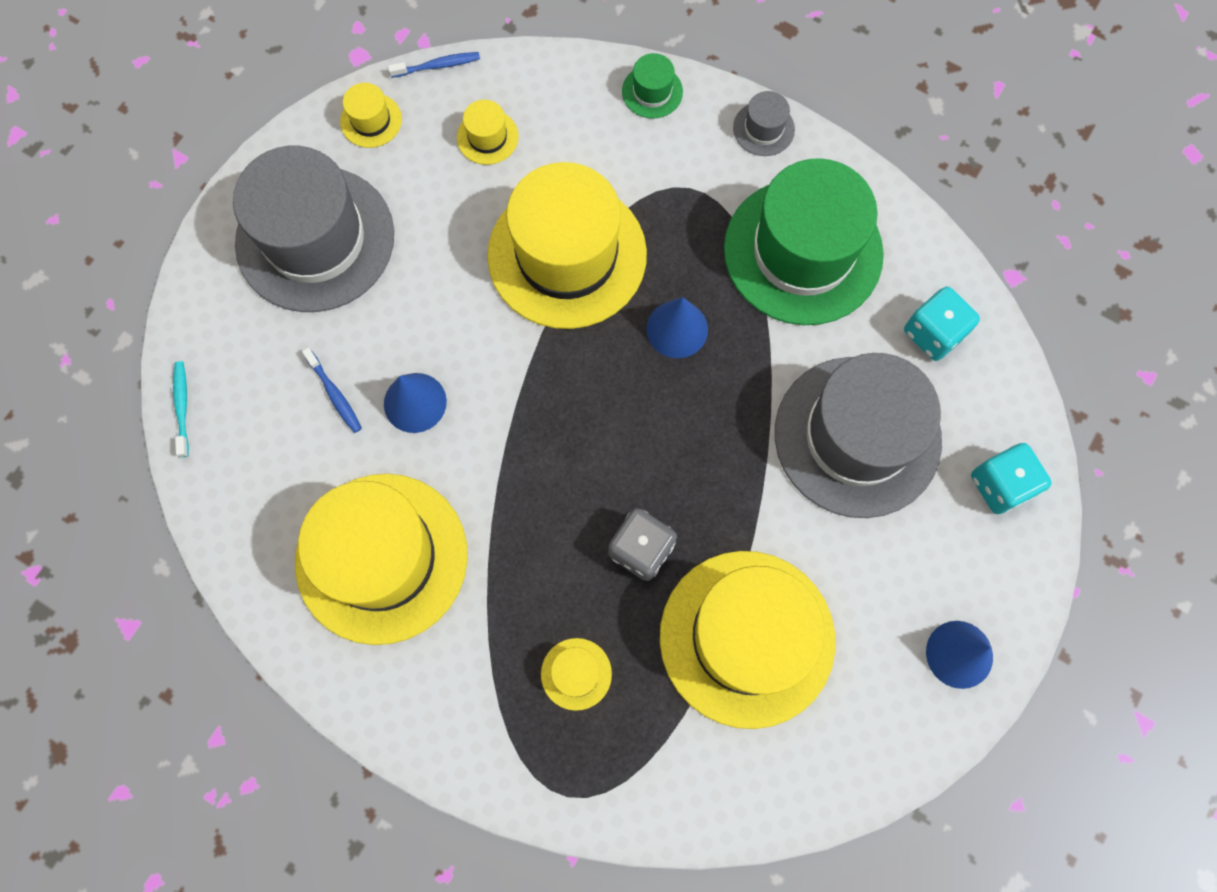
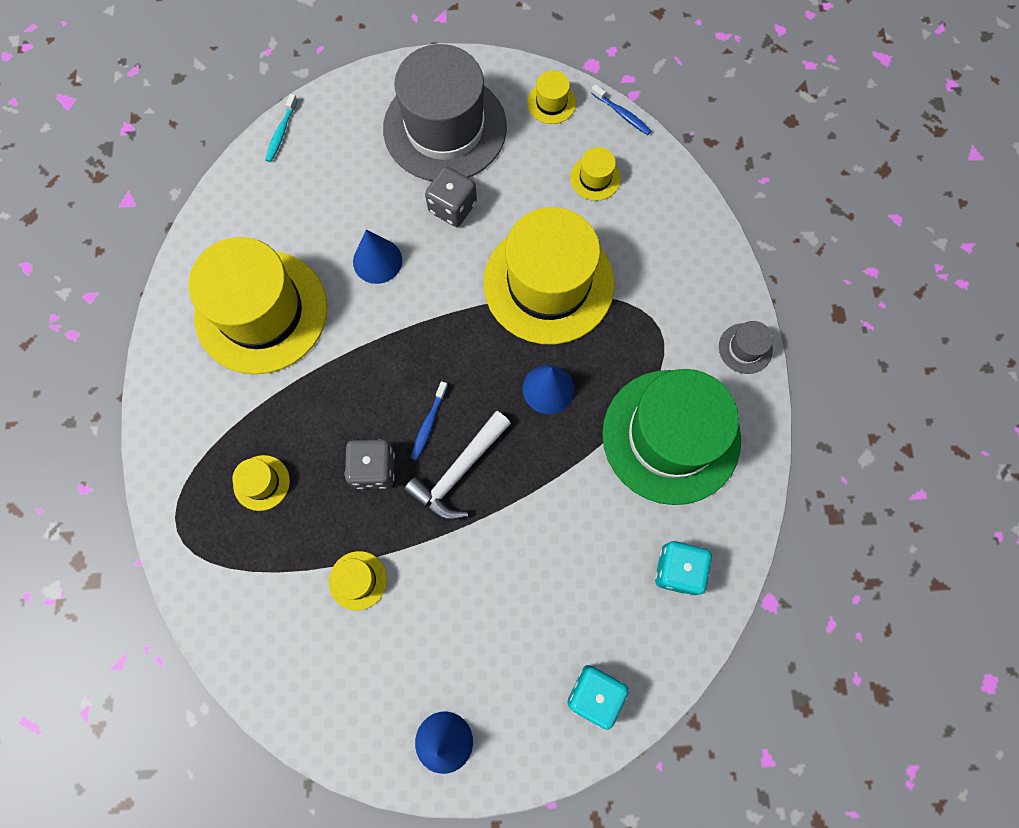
camera: 55 degrees right, 0 degrees up
(182, 407) = (281, 132): turquoise toothbrush -> turquoise toothbrush turned 150 degrees clockwise
(334, 394) = (349, 211): blue toothbrush -> blue toothbrush (428, 424)
(412, 290) = (452, 207): none -> grey dice
(652, 91) = (713, 257): green hat -> none
(702, 469) = (458, 472): none -> white hammer
(747, 638) = (358, 580): yellow hat -> yellow hat, size x0.40
(857, 436) = (557, 564): grey hat -> none

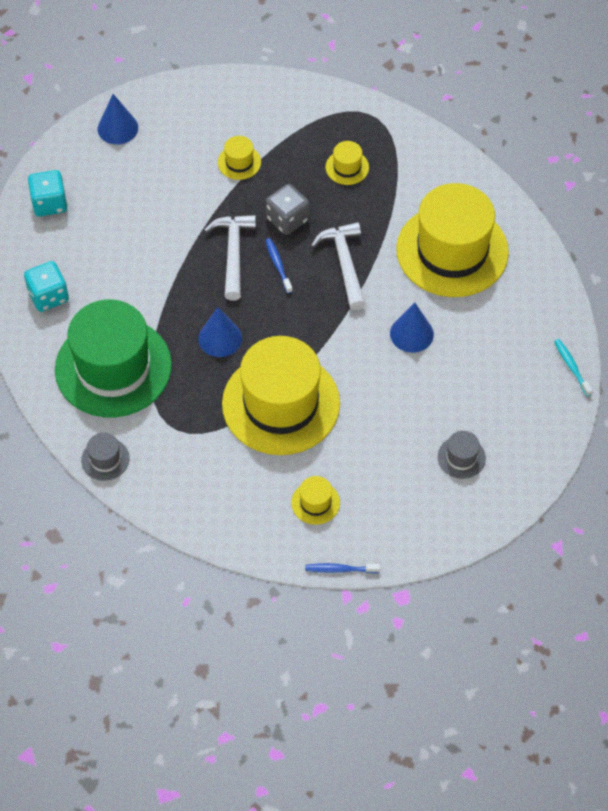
camera: 140 degrees right, 15 degrees down
(367, 376) = (344, 263): none -> white hammer
(445, 128) = (461, 457): grey hat -> grey hat, size x0.40
(452, 207) = (397, 405): grey dice -> none
(551, 103) = (402, 537): yellow hat -> none

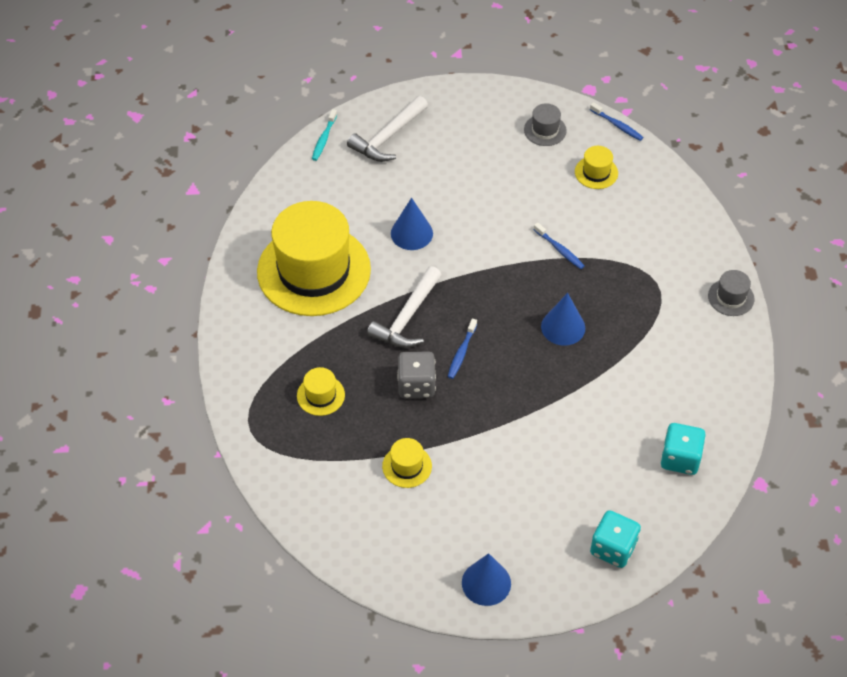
camera: 140 degrees left, 5 degrees down
(113, 367) = (670, 361): green hat -> none
(233, 253) = (489, 388): white hammer -> white hammer (388, 137)
(281, 403) = (559, 250): yellow hat -> blue toothbrush
(461, 457) = (465, 135): grey hat -> grey hat (545, 130)

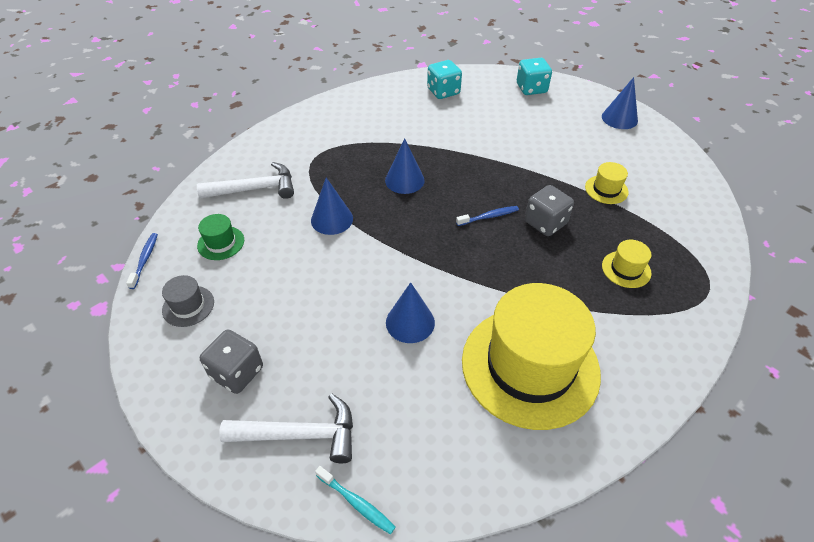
camera: 130 degrees left, 5 degrees down
(324, 139) = (356, 503): turquoise toothbrush -> turquoise toothbrush turned 60 degrees clockwise
(407, 318) = (498, 266): white hammer -> white hammer (255, 189)
(462, 130) = (237, 372): none -> grey dice
(559, 250) = (332, 219): blue toothbrush -> blue cone
(596, 172) = (221, 243): yellow hat -> green hat
(731, 297) = (293, 123): grey hat -> none

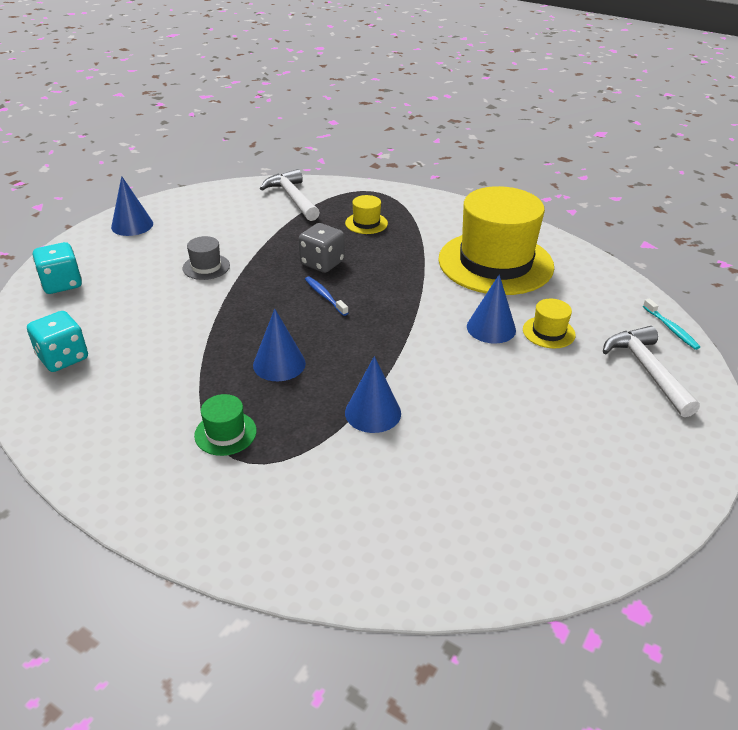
camera: 105 degrees left, 10 degrees down
(145, 260) = (534, 592): blue toothbrush -> none
(188, 306) = (576, 505): grey hat -> grey hat (206, 267)
(221, 243) = (461, 512): green hat -> green hat (225, 433)
(237, 372) = (624, 430): grey dice -> none
(255, 189) = (338, 511): white hammer -> white hammer (292, 198)
(356, 503) = (671, 329): turquoise toothbrush -> turquoise toothbrush turned 135 degrees clockwise
(606, 189) = (260, 232): yellow hat -> yellow hat (548, 332)

